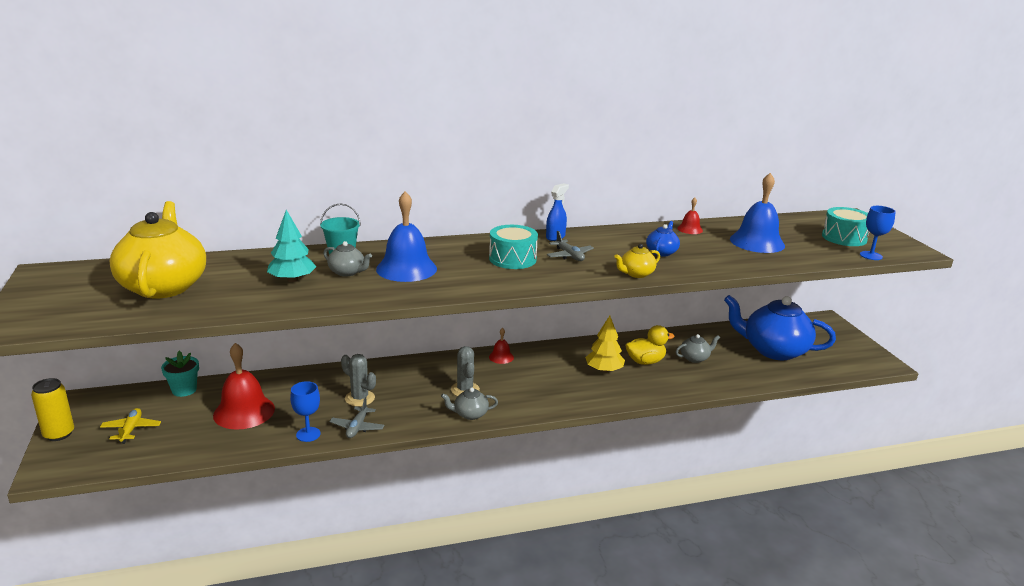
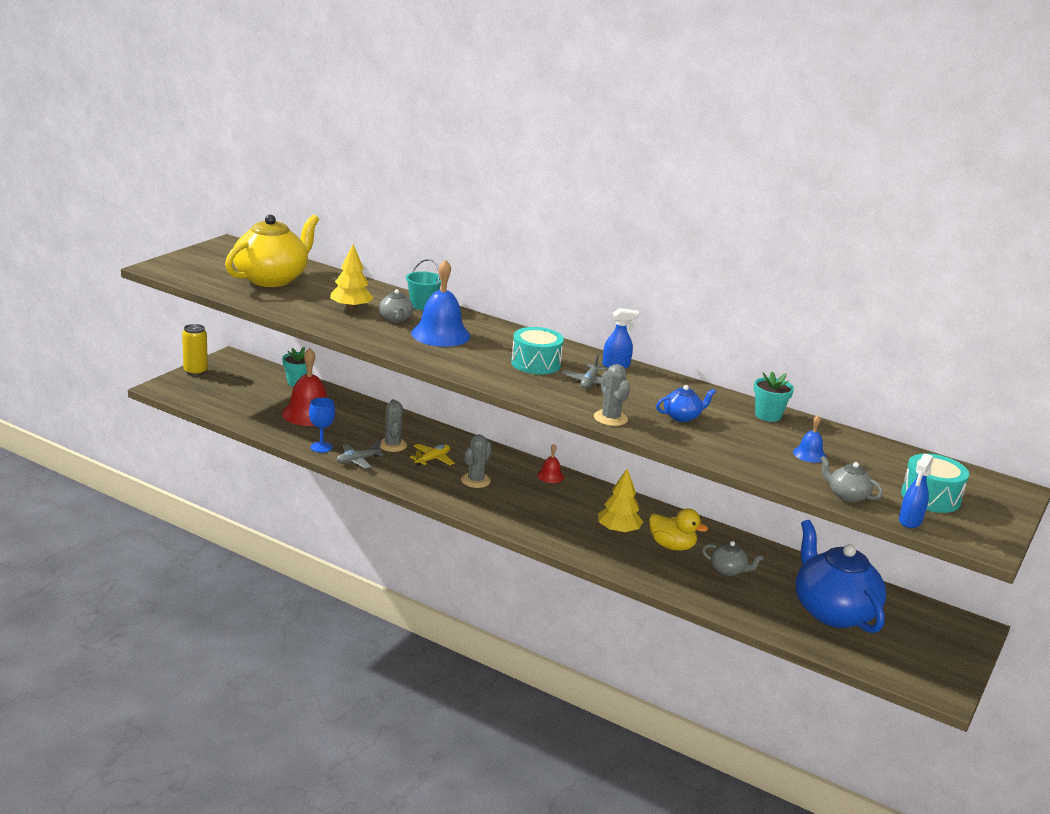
camera: 45 degrees right, 0 degrees up
(131, 429) = (233, 389): yellow plane -> yellow plane (432, 459)
(292, 280) = (351, 308): turquoise tree -> yellow tree
(470, 414) = (447, 496): grey teapot -> grey teapot (847, 496)
(636, 274) = (610, 418): yellow teapot -> grey cactus
(690, 229) = (768, 415): red bell -> turquoise flower pot
(757, 242) = (809, 454): blue bell -> blue bell, size x0.49
(871, 255) = (910, 521): blue goblet -> blue spray bottle

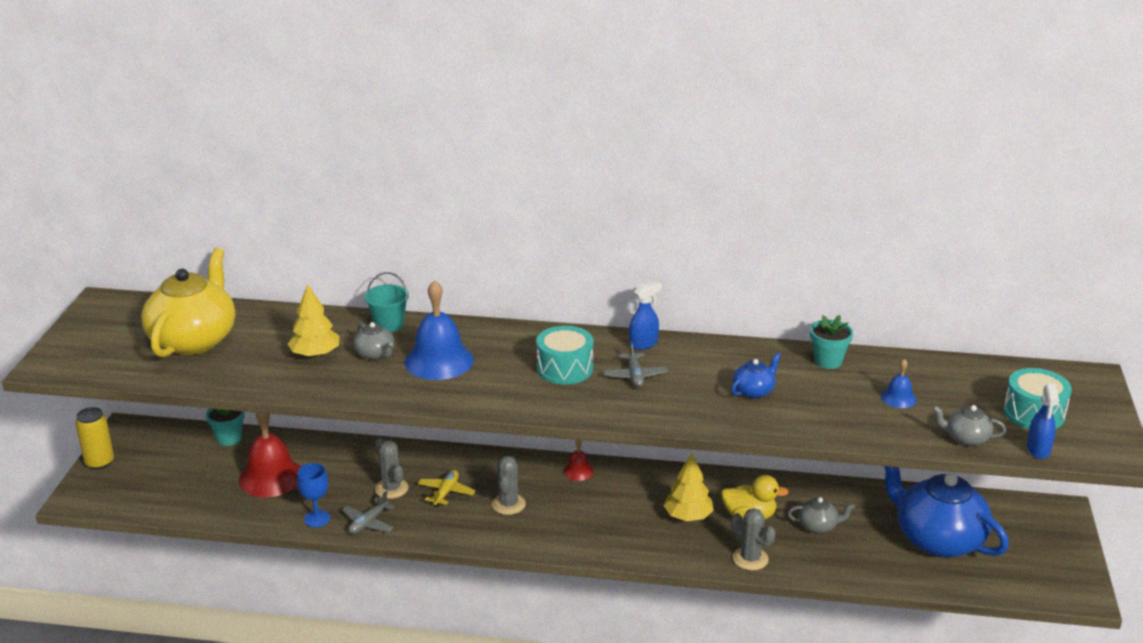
camera: 20 degrees left, 5 degrees up
(610, 418) = (690, 418): grey cactus -> grey cactus (750, 559)

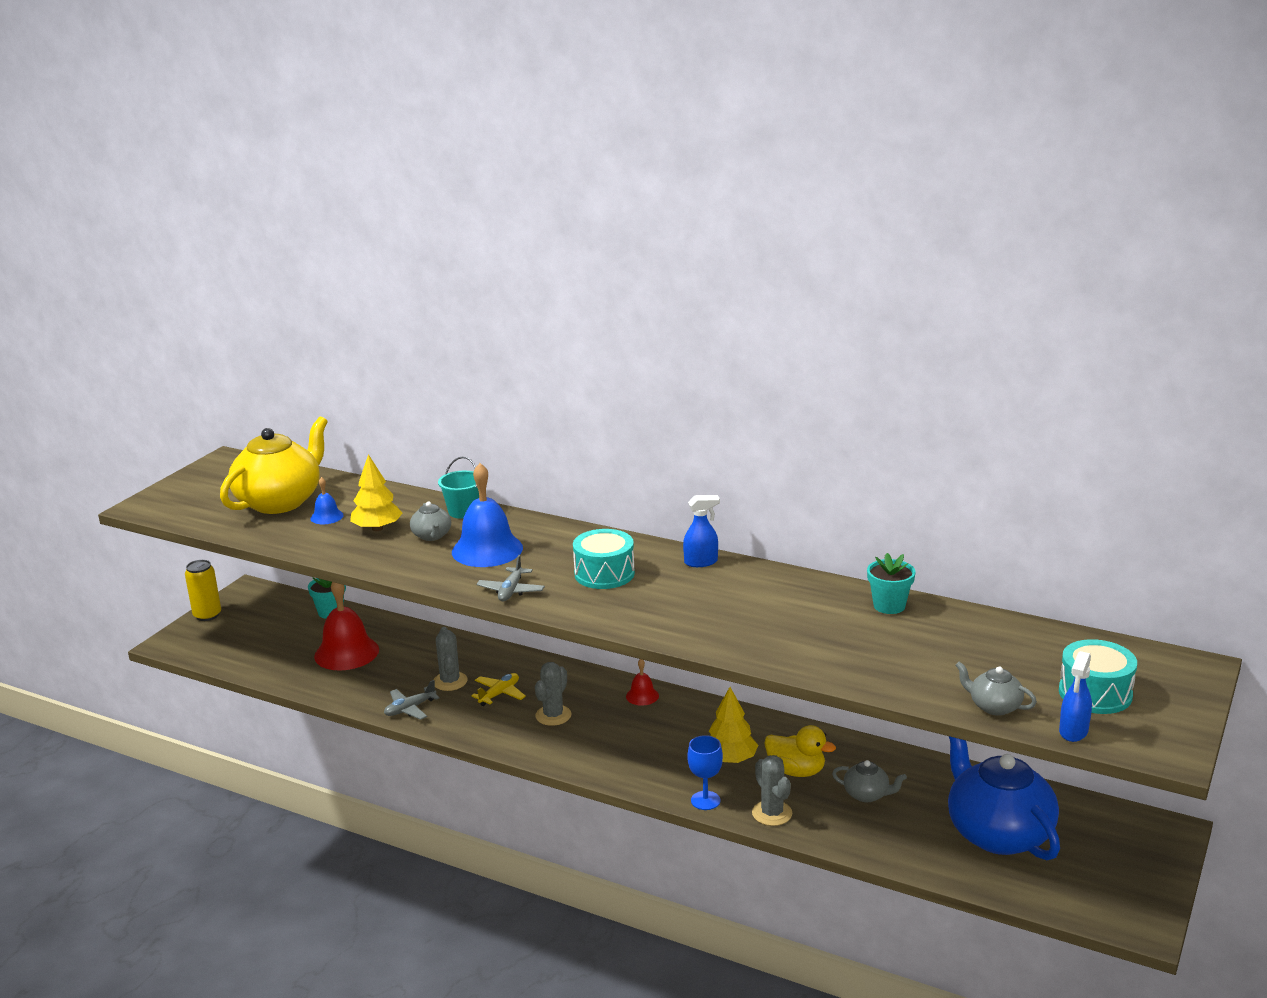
camera: 20 degrees right, 5 degrees down
(317, 519) = (365, 697): blue goblet -> blue goblet (705, 800)
(635, 376) = (670, 591): grey plane -> grey plane (511, 591)
(754, 391) = (786, 623): blue teapot -> none
(898, 398) = (943, 654): blue bell -> blue bell (327, 517)

